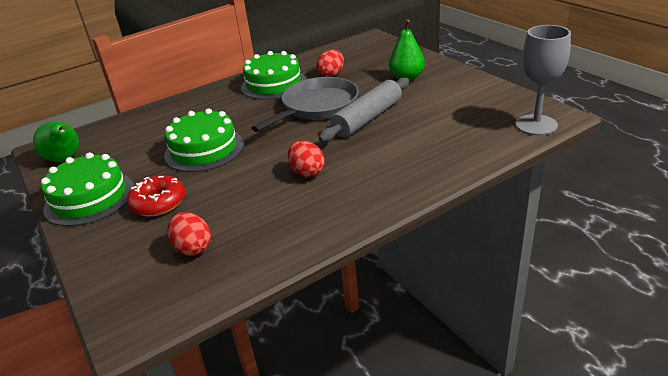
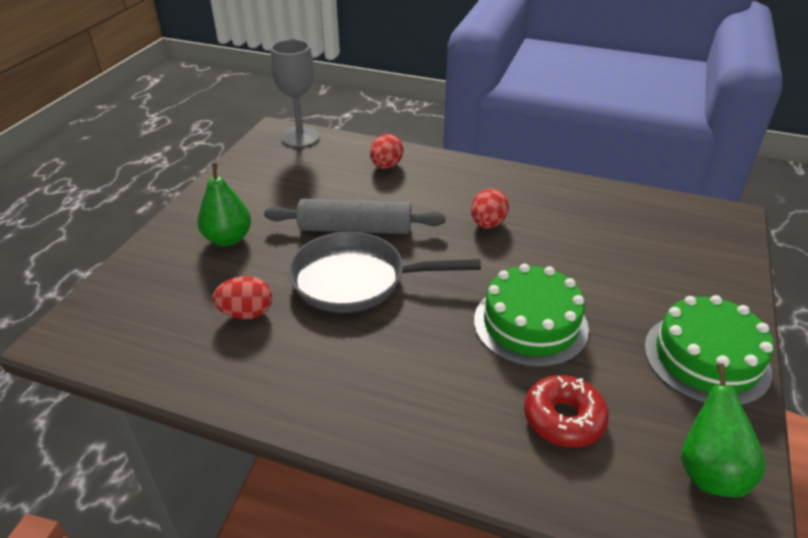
camera: 130 degrees left, 5 degrees up
(158, 203) = (638, 294): red donut -> red donut (563, 418)
(193, 248) = (645, 233): red egg -> red egg (386, 166)
(273, 84) = (313, 364): green cake -> none

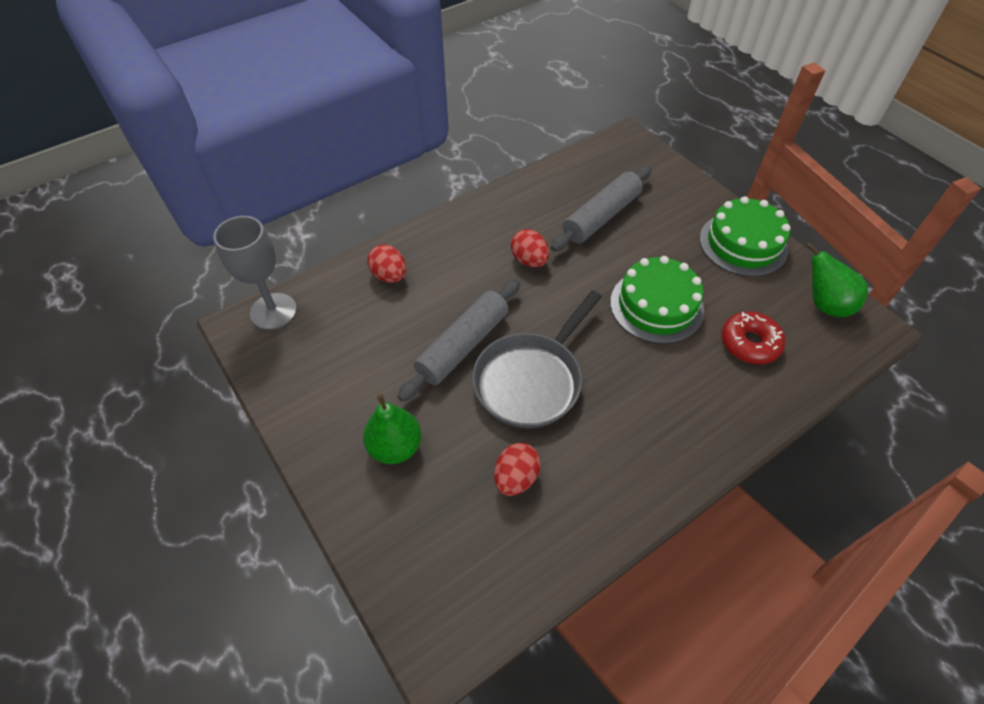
camera: 55 degrees left, 15 degrees up
(598, 243) = (601, 217): none -> grey rolling pin

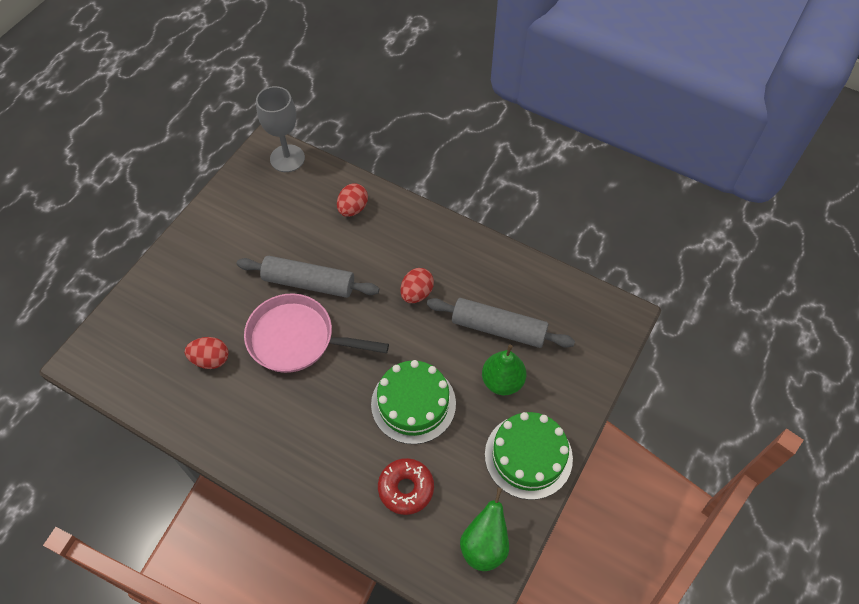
camera: 65 degrees right, 5 degrees up
(395, 447) = (208, 279): green pear -> green pear (502, 381)
(531, 380) = (297, 339): grey pan -> pink pan

